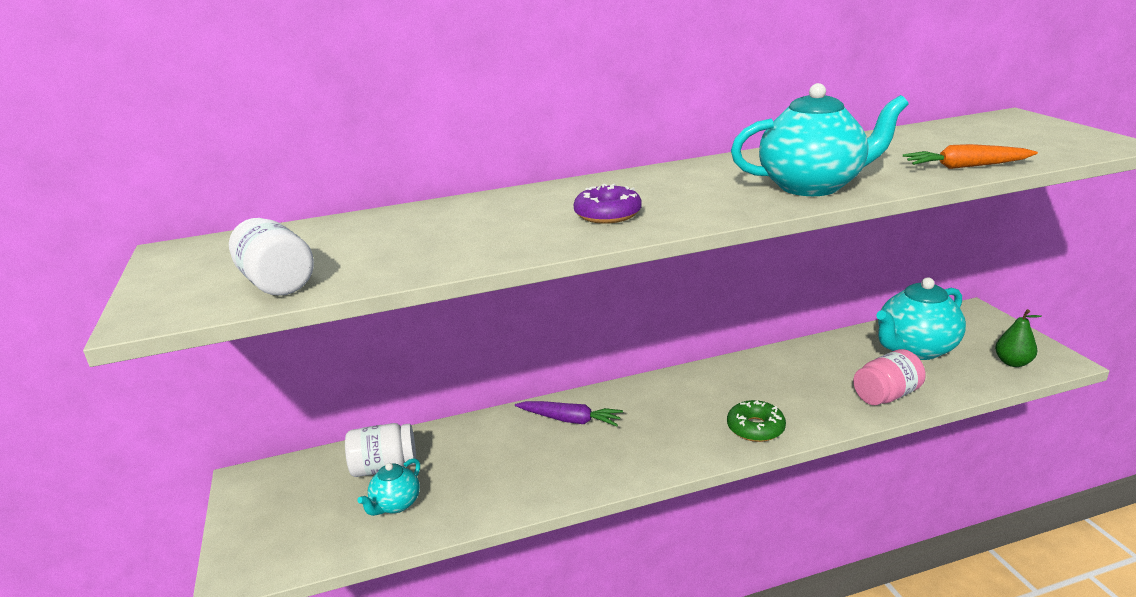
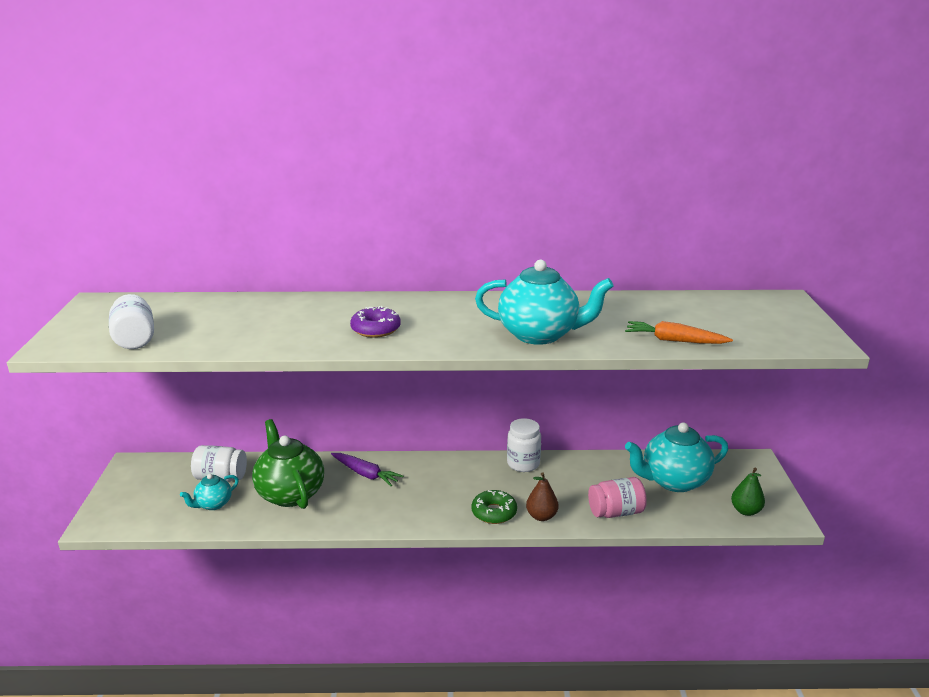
camera: 15 degrees right, 0 degrees up
(490, 466) = (290, 493): none -> green teapot
(743, 367) = (523, 464): none -> white jar
(811, 419) = (541, 516): none -> brown pear

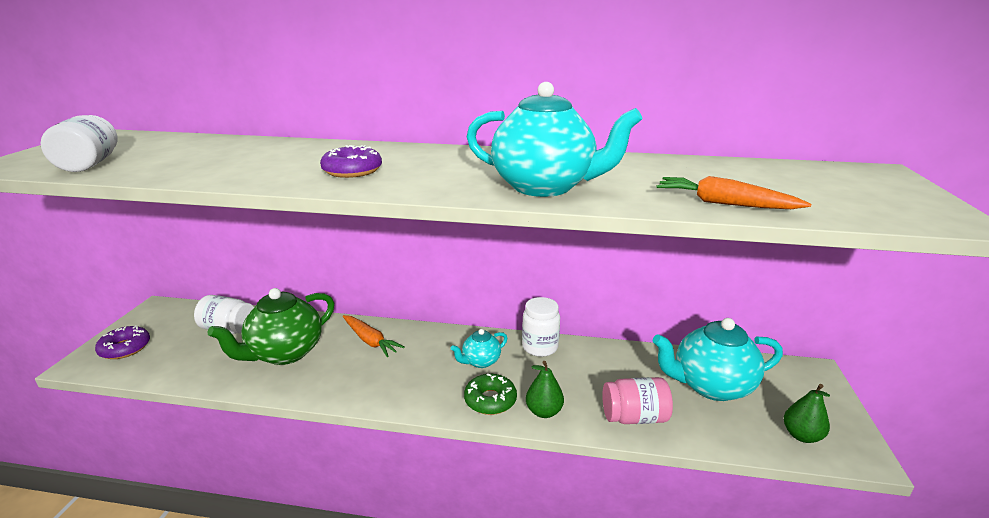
camera: 10 degrees right, 0 degrees up
(128, 505) = (125, 348): none -> purple donut
(213, 504) = (204, 356): turquoise teapot -> turquoise teapot (480, 361)
(290, 493) = (285, 353): green teapot -> green teapot turned 120 degrees counterclockwise
(365, 474) = (370, 340): purple carrot -> orange carrot
(541, 516) = (544, 411): brown pear -> green pear

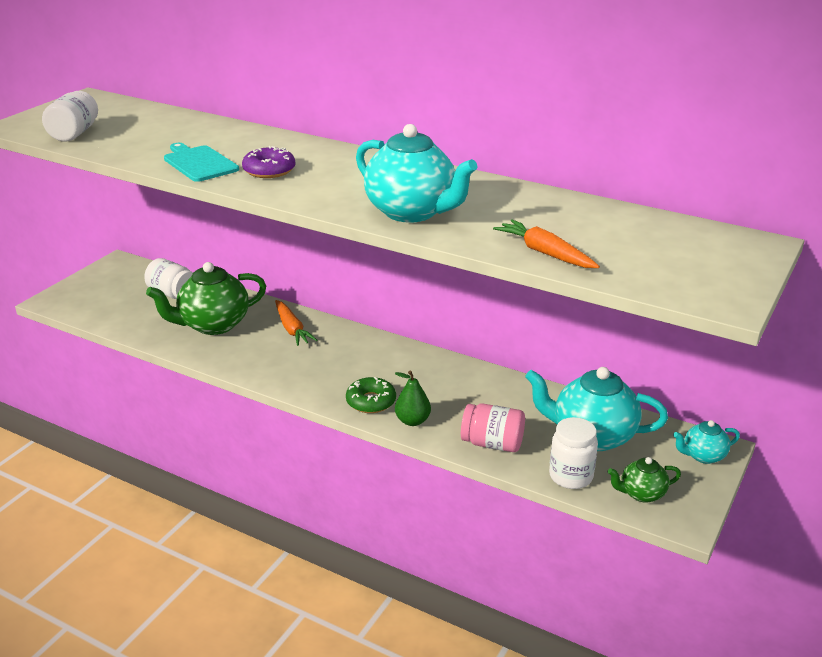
camera: 20 degrees right, 5 degrees up
(125, 348) = (85, 294): purple donut -> none
(264, 173) = (199, 163): none -> turquoise cutting board
(480, 361) = (382, 368): turquoise teapot -> turquoise teapot (703, 456)
(540, 347) = (448, 367): white jar -> white jar (571, 476)
(801, 435) = (641, 494): green pear -> green teapot

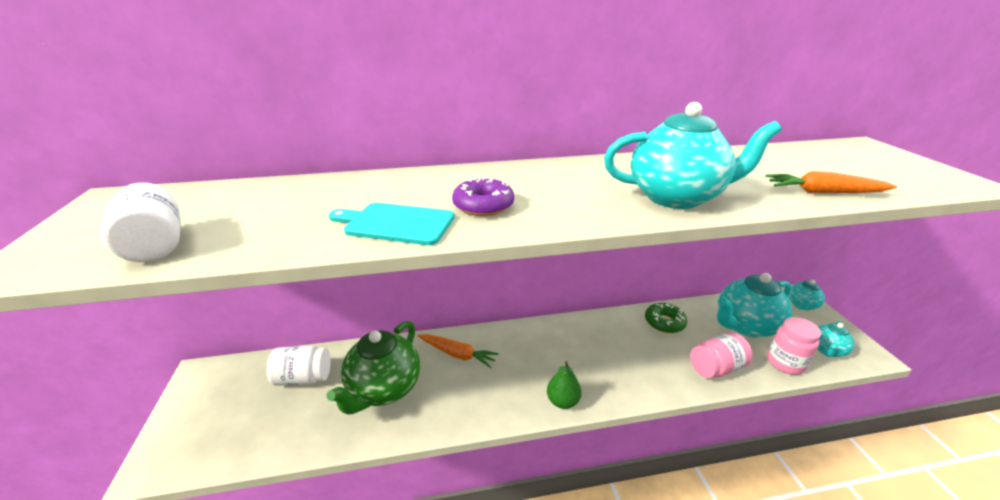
camera: 40 degrees left, 0 degrees up
(371, 401) = (602, 384): green donut -> green donut (664, 322)
(412, 421) = (650, 383): green pear -> green pear (563, 401)
(571, 476) = (785, 363): white jar -> pink jar
(641, 494) = (827, 350): green teapot -> turquoise teapot

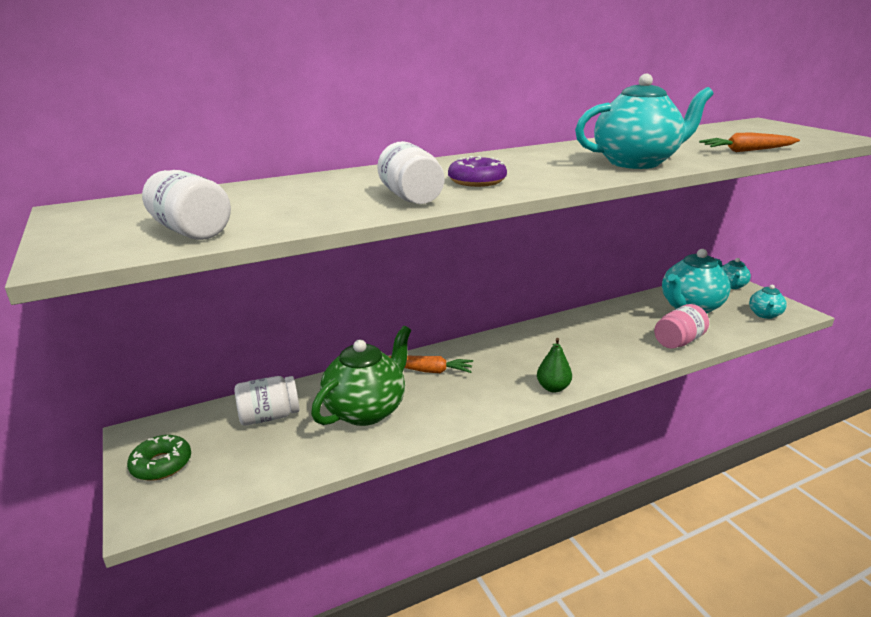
camera: 15 degrees left, 5 degrees down
(383, 389) = (366, 410): green teapot -> green teapot turned 150 degrees counterclockwise
(396, 223) = (411, 198): turquoise cutting board -> white jar
(664, 322) = (617, 316): green donut -> green donut (161, 464)
(785, 363) = (734, 329): pink jar -> none

